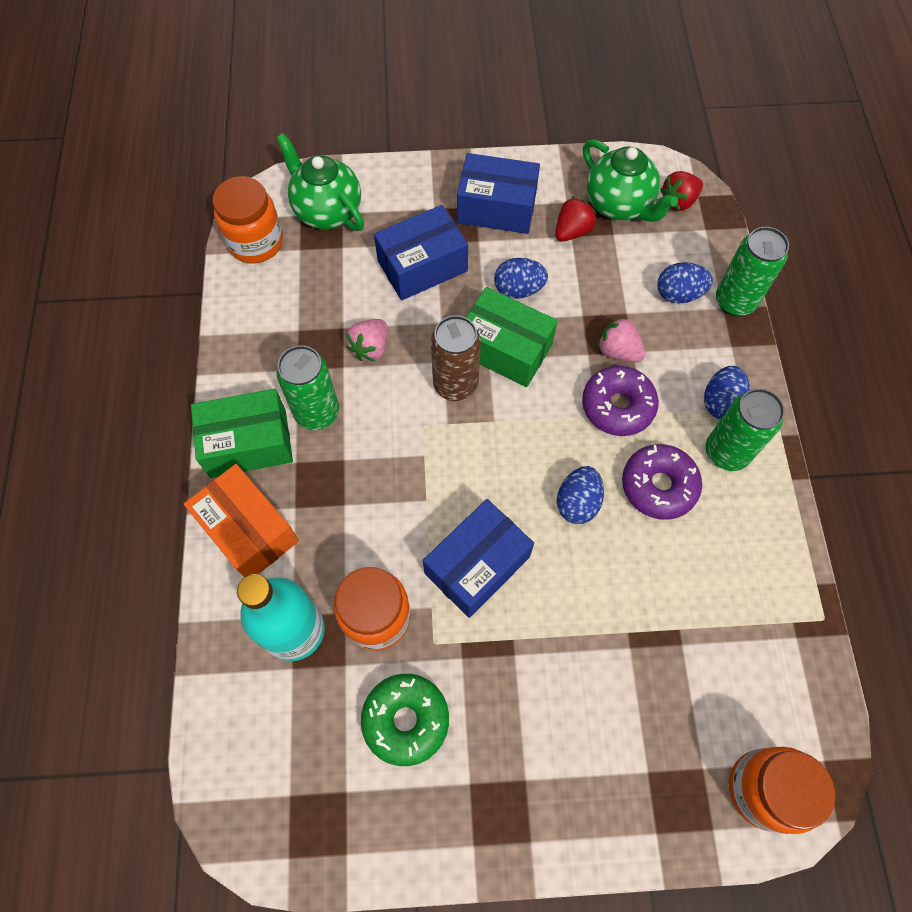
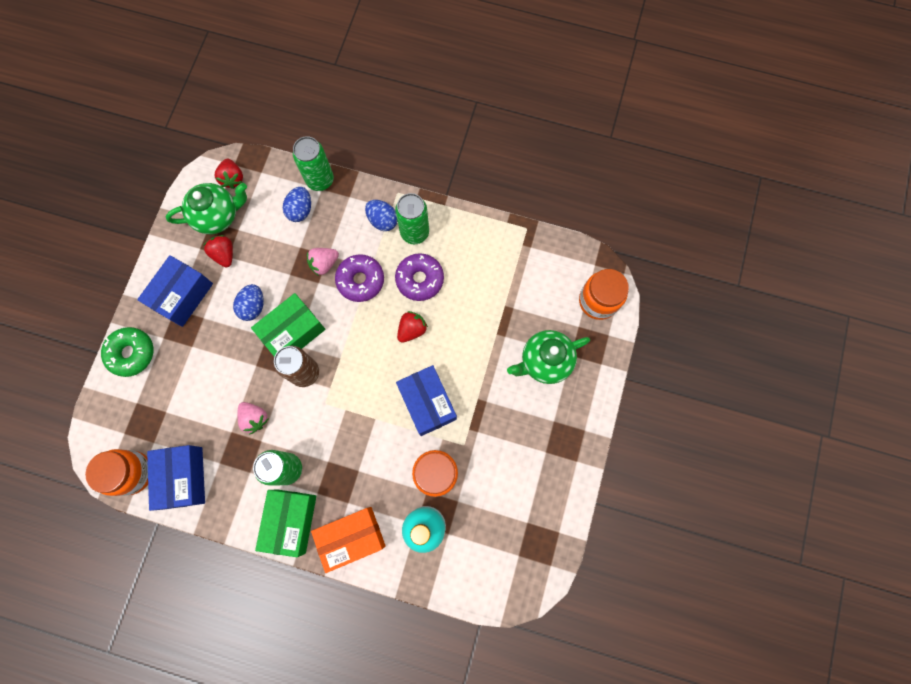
camera: 70 degrees left, 10 degrees up
(327, 211) = (129, 413): green teapot -> green teapot (545, 361)
(406, 720) = (500, 476): green donut -> green donut (131, 353)
(422, 266) = (206, 362): blue box -> blue box (183, 477)
(577, 503) = (412, 330): blue egg -> red strawberry

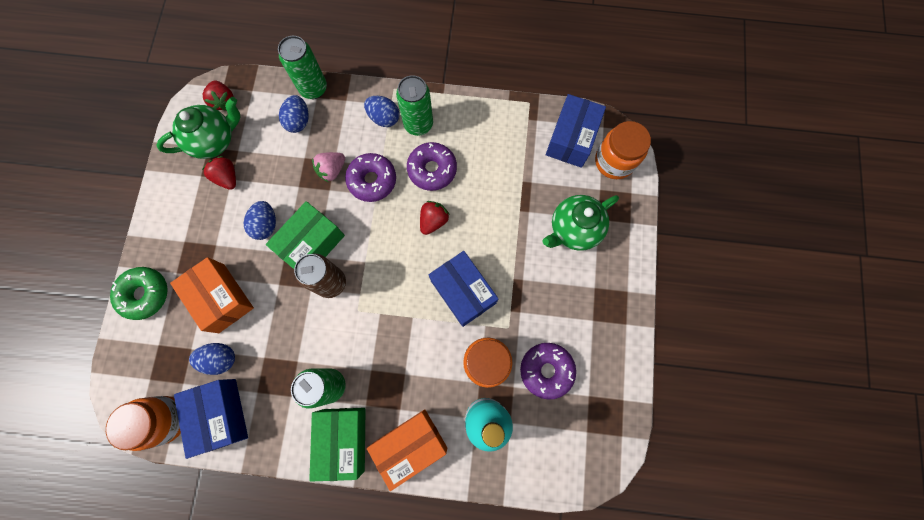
camera: 10 degrees left, 0 degrees up
(182, 296) = (190, 226): blue box -> blue box (571, 138)
(191, 426) = (220, 359): none -> blue egg
(201, 369) = (221, 298): none -> orange box
(254, 418) = (286, 339): pink strawberry -> none
(491, 491) = (546, 370): none -> purple donut

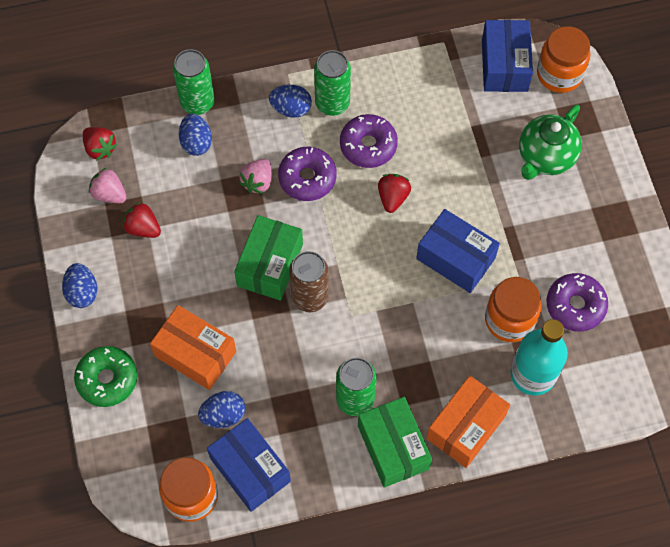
camera: 20 degrees left, 10 degrees down
(214, 141) = (109, 194): green teapot -> pink strawberry
(266, 225) = (210, 263): blue egg -> blue egg (82, 292)

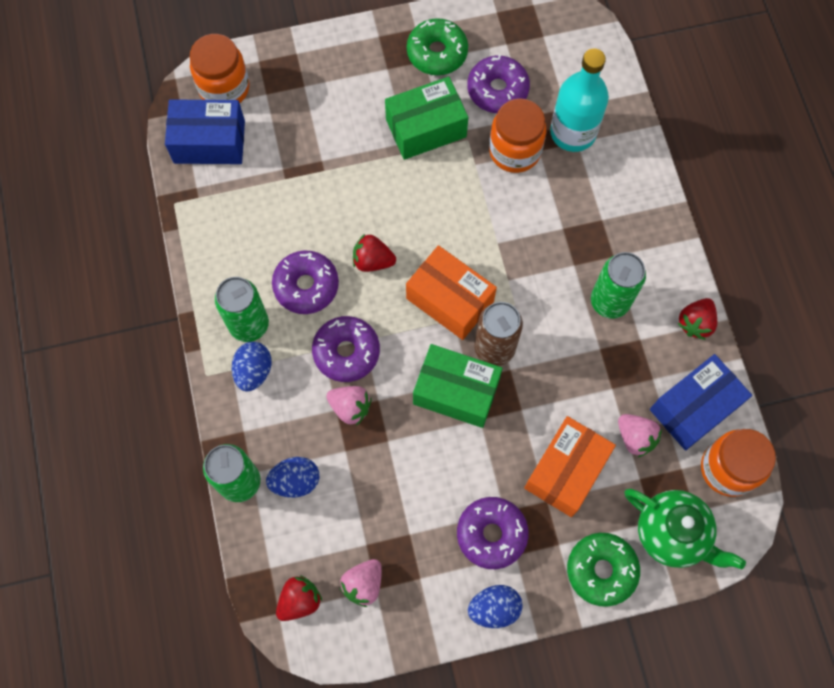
camera: 90 degrees left, 5 degrees up
(143, 228) = (409, 540): red strawberry -> red strawberry (695, 323)
(144, 291) = (491, 534): none -> purple donut
(223, 415) = (635, 437): blue egg -> pink strawberry
(393, 447) = (659, 265): green box -> green box (426, 128)
(455, 258) = (446, 199): blue box -> none
(466, 427) = (632, 196): orange box -> orange box (450, 300)
(545, 157) = (326, 107): green teapot -> green teapot (672, 534)
(612, 251) = (437, 53): none -> green donut

